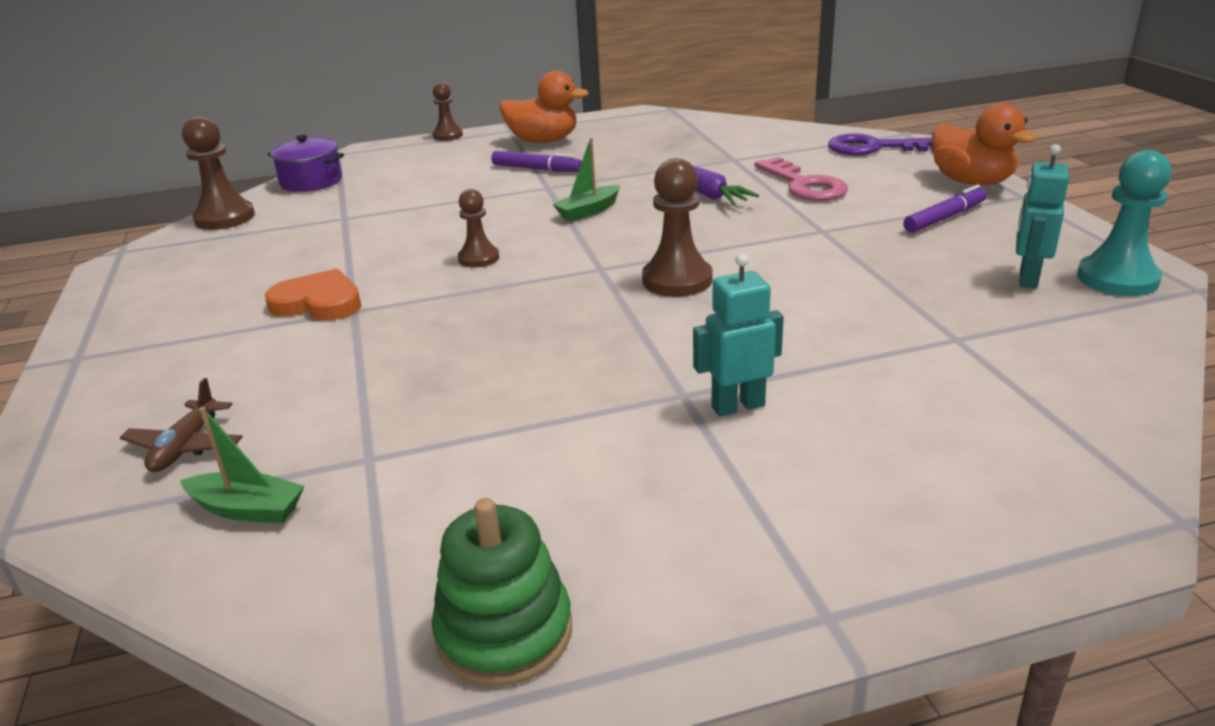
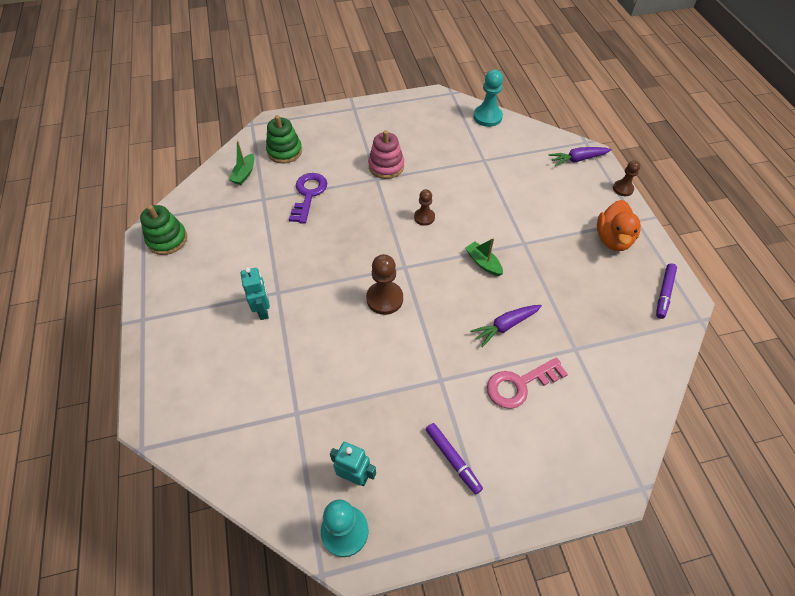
camera: 90 degrees right, 25 degrees up
(186, 446) = (284, 151): brown plane -> green stacking toy
(225, 218) = (487, 117): brown pawn -> turquoise pawn
(311, 181) = (538, 139): purple pot -> none
(318, 303) = (386, 166): orange heart -> pink stacking toy
(375, 158) = (577, 159): none -> purple carrot
(536, 169) = (556, 237): purple marker -> purple marker (664, 293)
(874, 148) = (602, 452): purple key -> purple key (308, 194)
(971, 182) = (520, 502): orange duck -> none

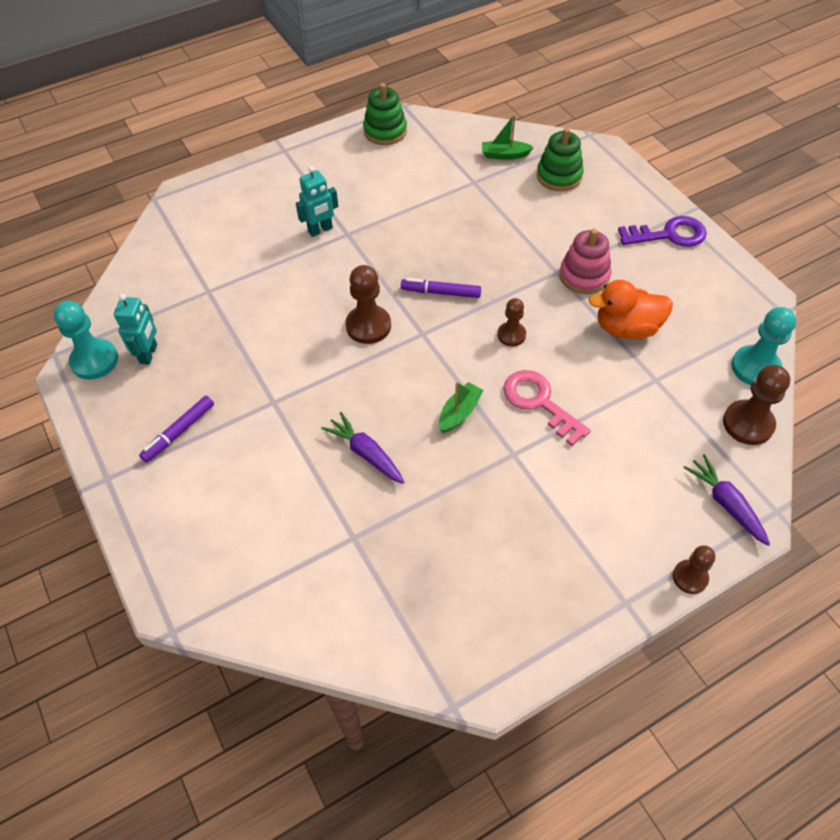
camera: 75 degrees right, 0 degrees up
(308, 194) = (498, 217): purple key -> purple key (669, 234)
(519, 384) = (285, 481): pink key -> pink key (539, 402)
(526, 133) = (748, 424): none -> brown pawn
(613, 239) = (569, 570): orange duck -> orange duck (626, 328)
(664, 293) = (487, 650): purple marker -> purple marker (441, 292)

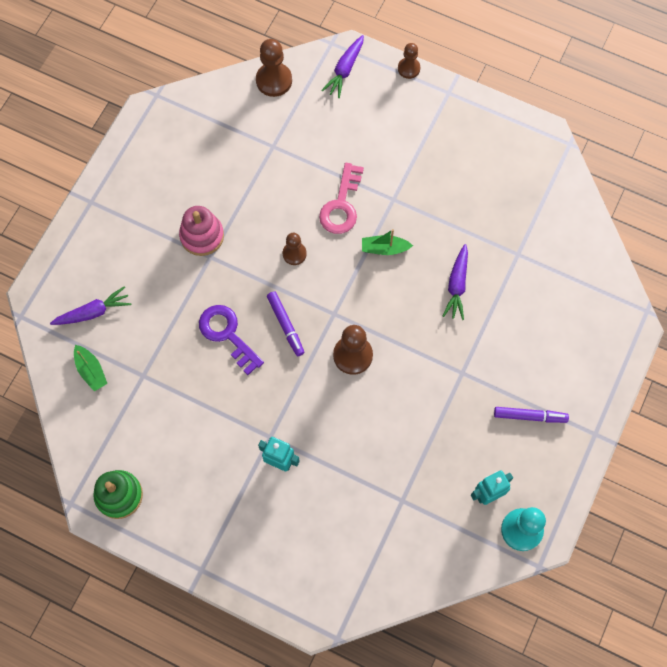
camera: 125 degrees left, 15 degrees up
(559, 176) = (93, 312): green stacking toy -> purple carrot
(626, 328) = (237, 184): orange duck -> none
(669, 234) = (117, 199): purple key -> purple key (227, 334)
(755, 367) = (221, 93): turquoise pawn -> none

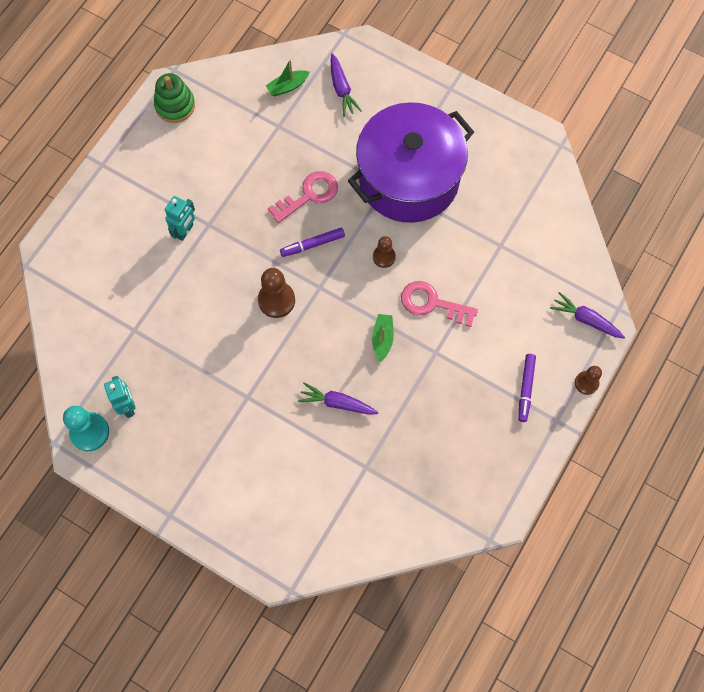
camera: 95 degrees right, 0 degrees up
(202, 236) = (409, 178): pink stacking toy -> purple pot
(227, 334) = (309, 195): purple key -> pink key
(274, 80) = (574, 251): brown pawn -> none
(530, 416) = (196, 455): purple marker -> purple marker (526, 389)

